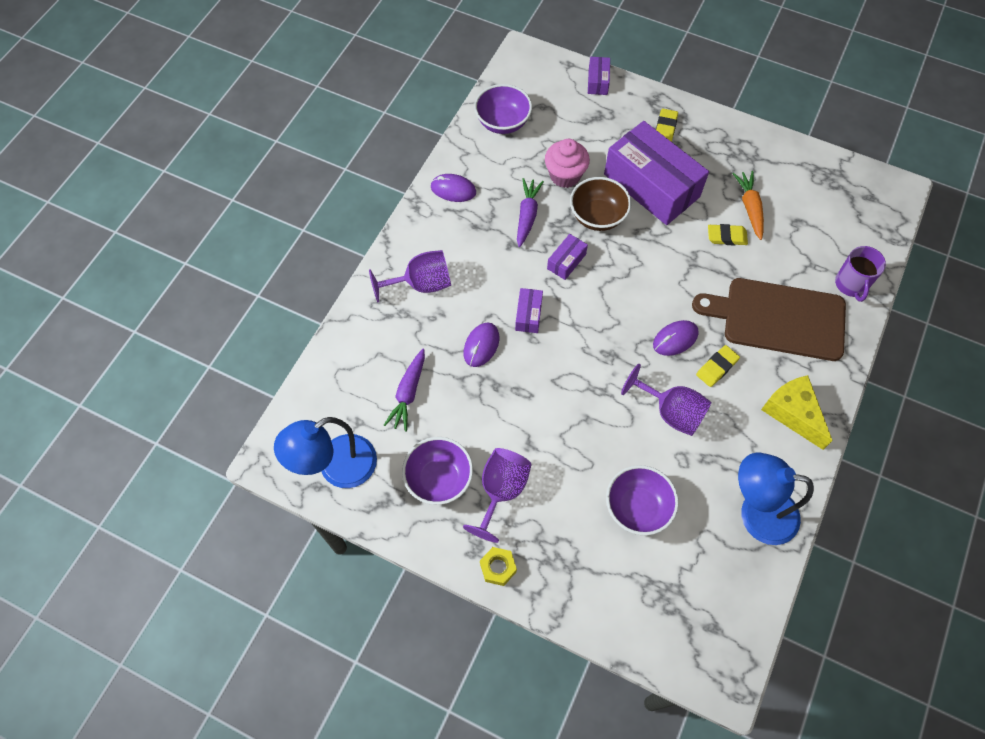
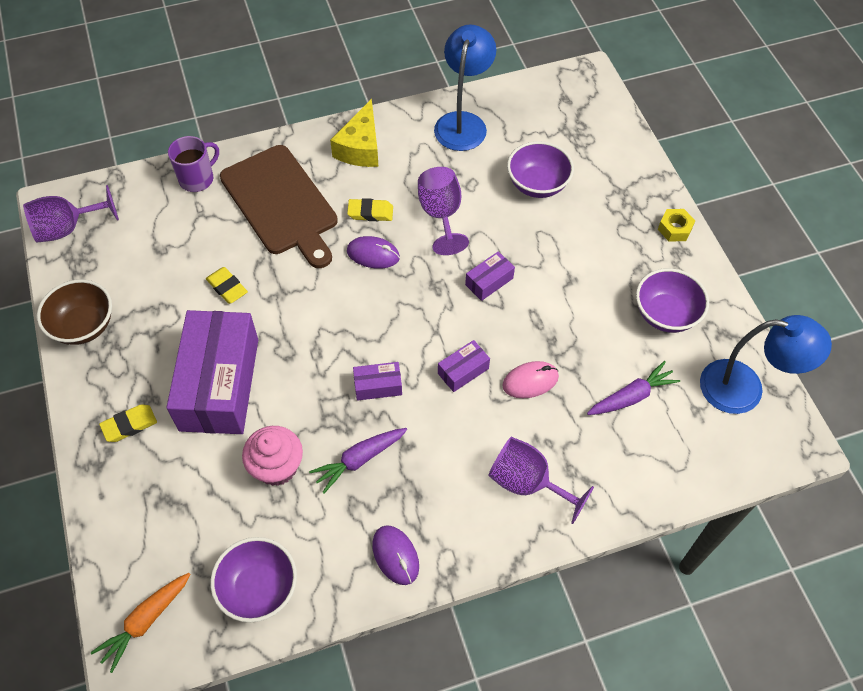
camera: 135 degrees left, 5 degrees down
(481, 345) = (530, 381): purple mouse -> pink mouse
(501, 491) = (625, 269): purple goblet -> purple goblet (68, 228)
(597, 216) = (301, 400): brown bowl -> brown bowl (84, 326)
(598, 81) = (109, 541): purple box -> purple box (489, 281)
(750, 208) = (175, 292): orange carrot -> orange carrot (145, 621)
(756, 513) = (463, 122): blue lamp -> blue lamp turned 135 degrees counterclockwise

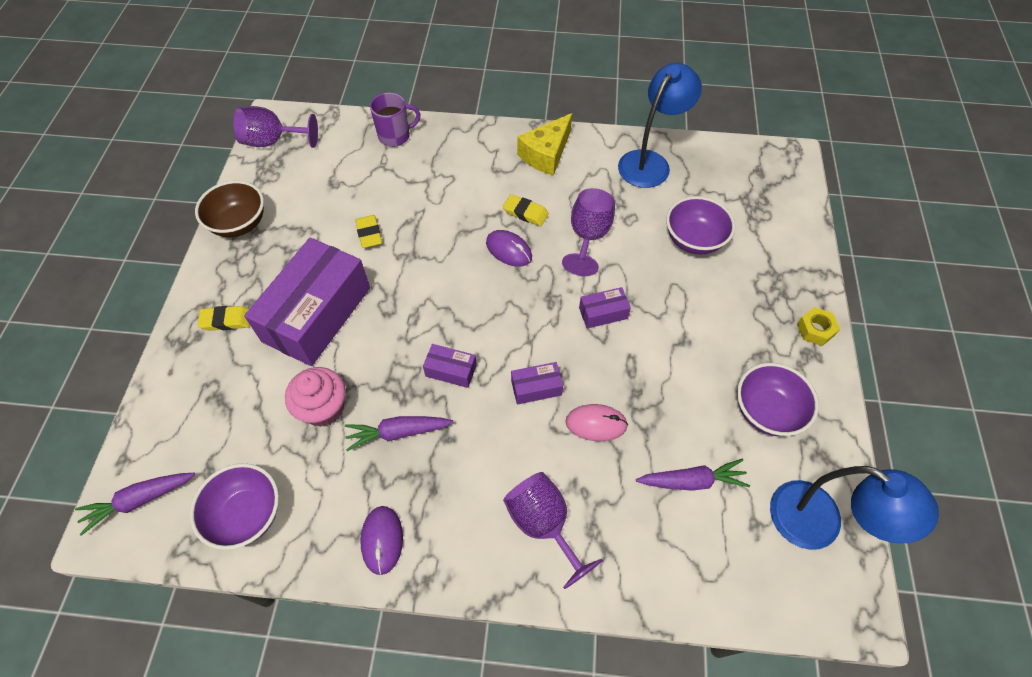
camera: 25 degrees right, 0 degrees up
(145, 621) = (139, 500): orange carrot -> purple carrot
(281, 203) = (452, 179): brown cutting board -> none

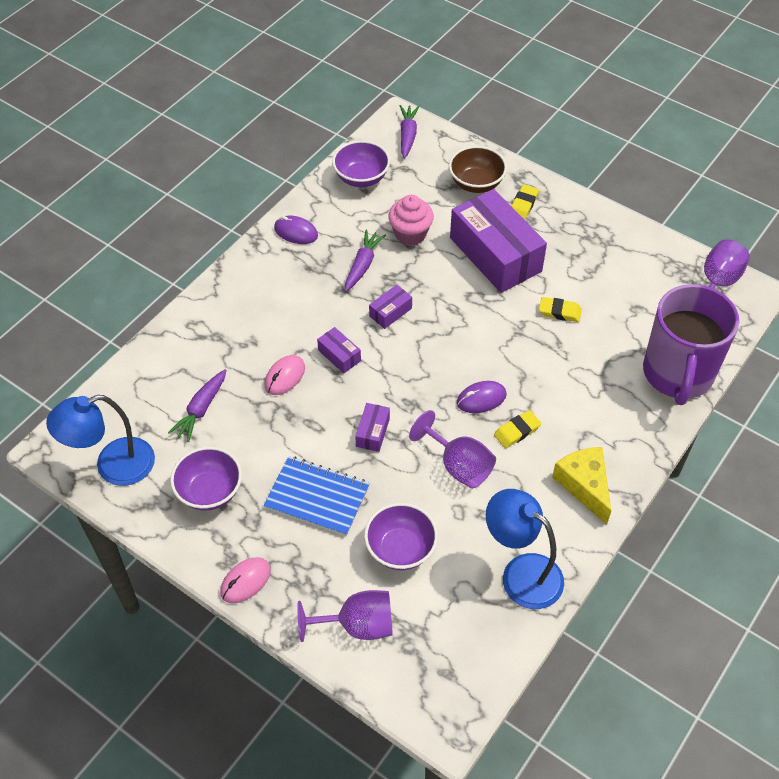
camera: 120 degrees right, 5 degrees down
(239, 224) = (621, 235): brown bowl -> brown bowl (476, 183)
(395, 136) = (677, 374): purple mug -> purple mug, size x2.08
(536, 388) = (339, 355): purple box -> purple box turned 60 degrees counterclockwise
(544, 524) = (241, 313): purple goblet -> purple goblet (357, 625)
(650, 162) = (521, 573): blue lamp -> blue lamp turned 150 degrees clockwise
(699, 321) = (317, 497): none -> blue notebook
(815, 330) = (245, 581): yellow nut -> pink mouse

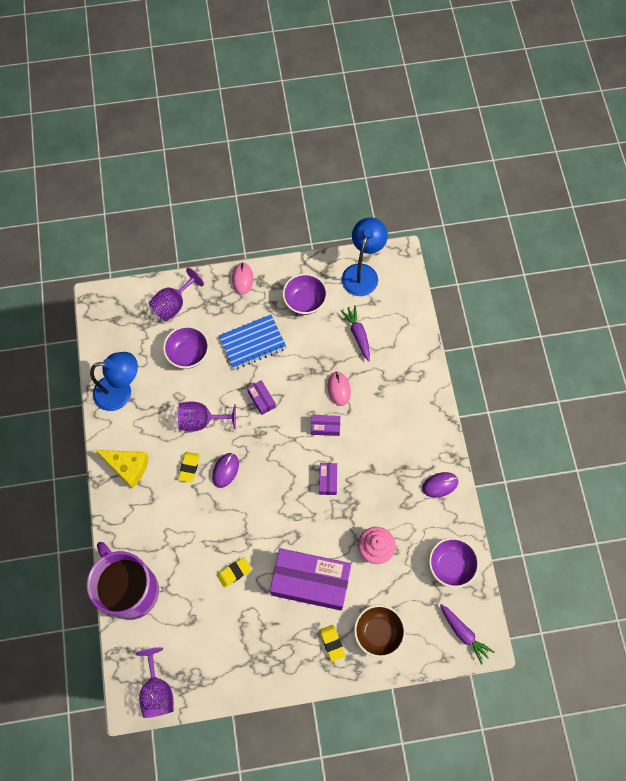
camera: 135 degrees right, 15 degrees up
(362, 265) = (377, 498): purple carrot -> none

